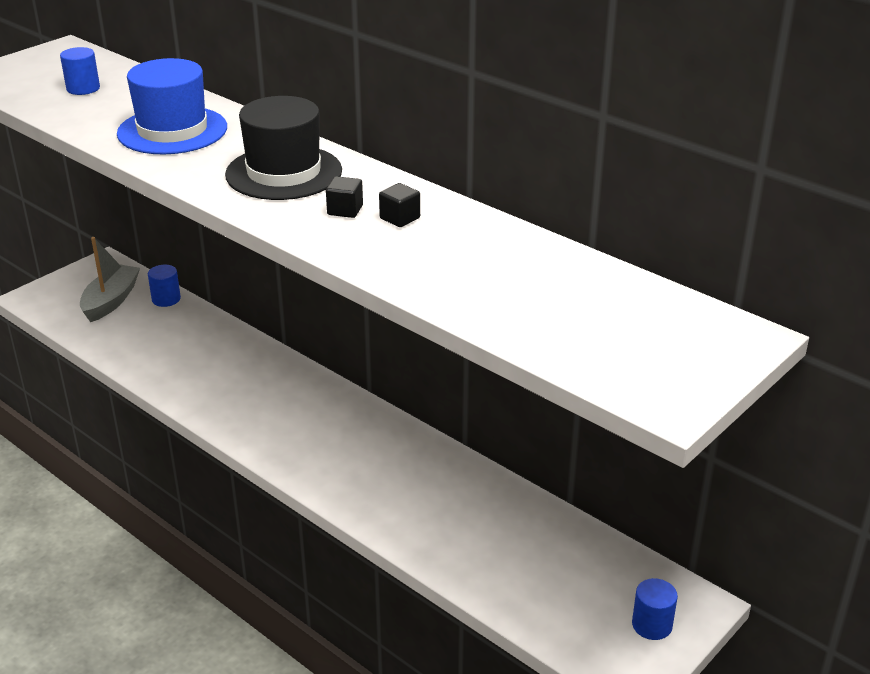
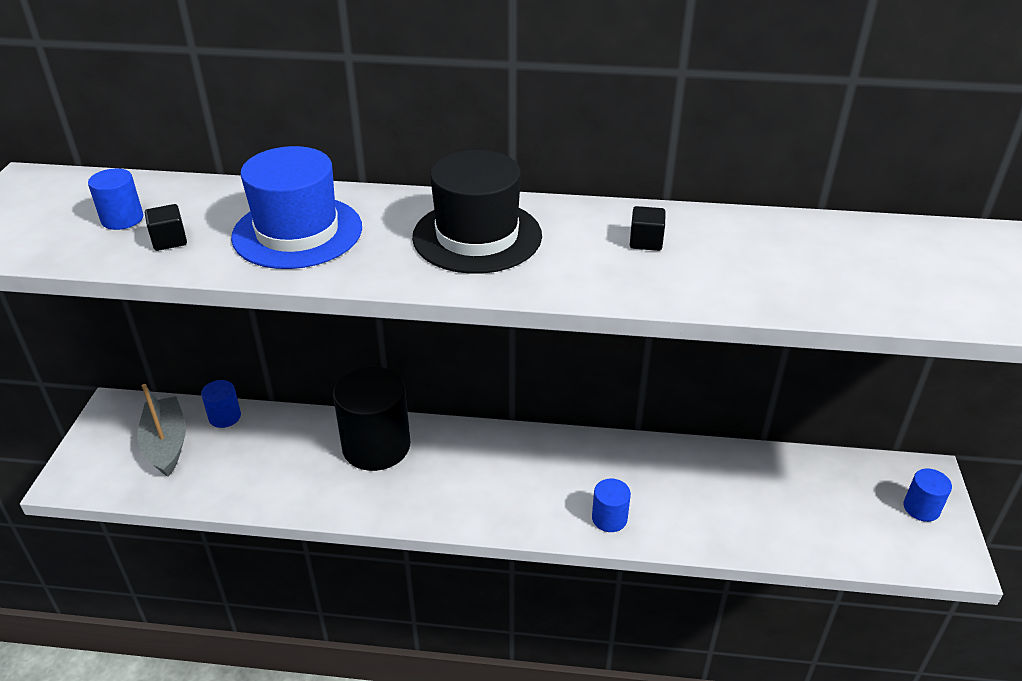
camera: 35 degrees left, 5 degrees up
(245, 364) = (376, 446): none -> black cylinder
(345, 210) = (589, 252): black cube -> black cube (169, 240)
(360, 494) = (609, 518): none -> blue cylinder

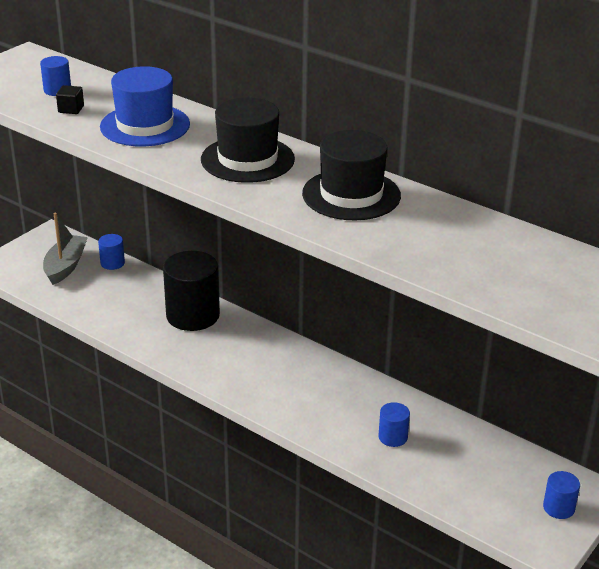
camera: 30 degrees right, 5 degrees down
(609, 518) = (310, 417): blue cylinder -> blue cylinder (393, 437)
(646, 242) = (351, 195): black cube -> black hat

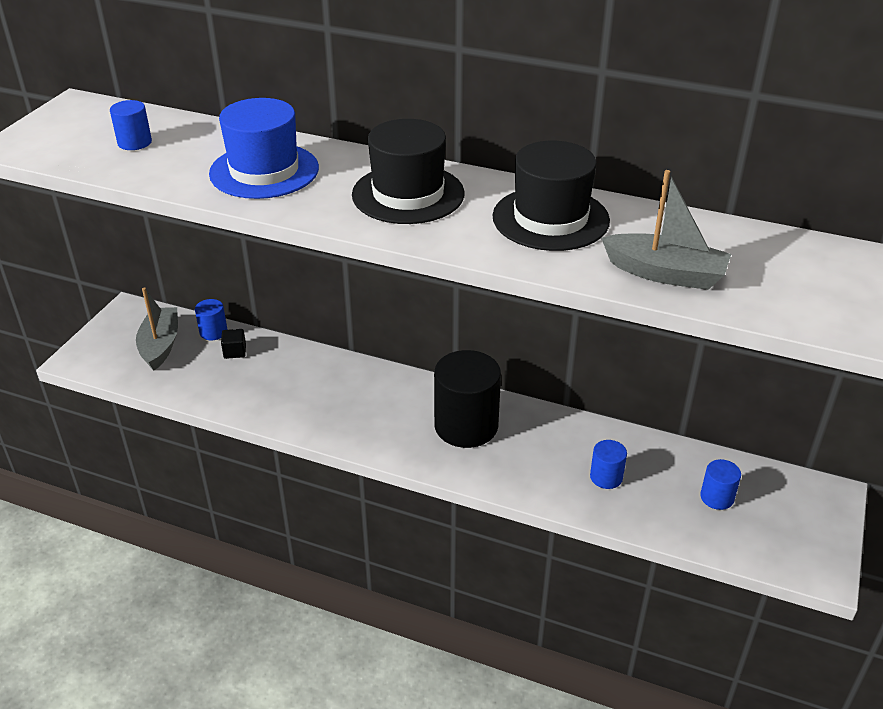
camera: 15 degrees left, 5 degrees up
(71, 109) = (163, 164): black cube -> black cube (235, 352)
(193, 315) = (329, 377): black cylinder -> black cylinder (466, 426)
(418, 250) = (665, 273): none -> grey boat
(558, 508) = (809, 521): blue cylinder -> blue cylinder (717, 497)

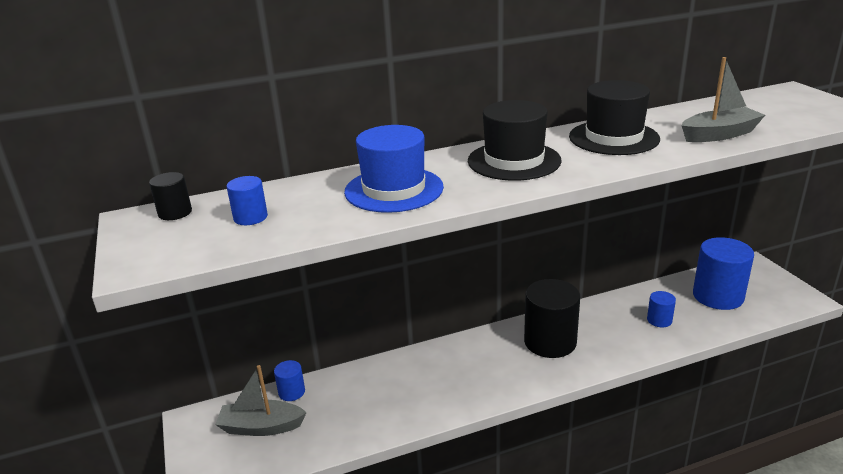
camera: 40 degrees left, 10 degrees down
(103, 112) = (175, 213): none -> black cylinder
(160, 345) = (261, 427): grey boat -> grey boat turned 45 degrees counterclockwise
(235, 352) = (330, 394): black cube -> none
(717, 497) = (718, 296): blue cylinder -> blue cylinder, size x2.07

